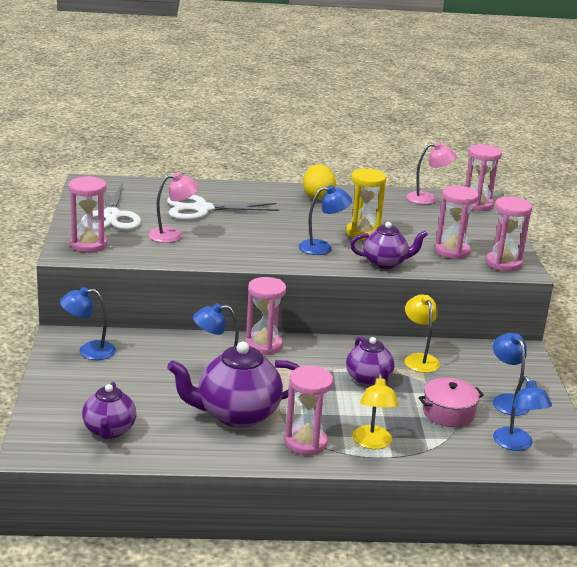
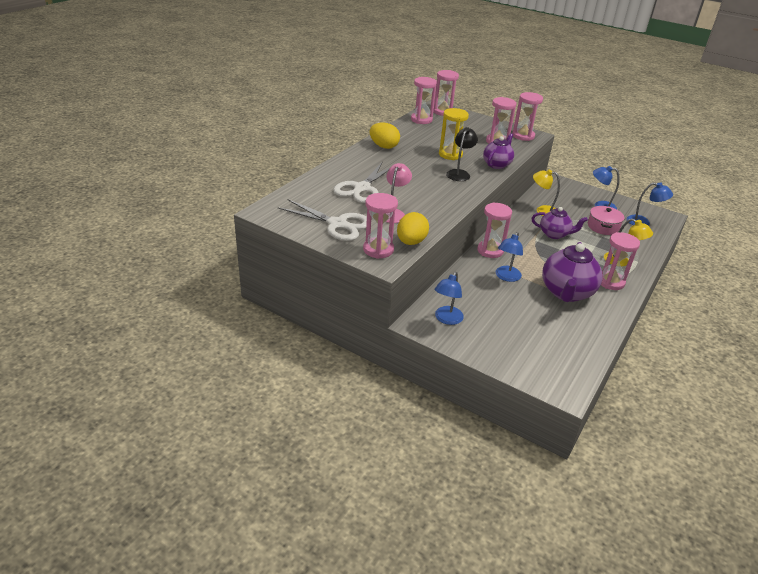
camera: 55 degrees left, 10 degrees up
(109, 431) = (558, 349): purple teapot -> none
(125, 256) = (411, 242): none -> yellow egg
(322, 247) = (459, 173): blue lamp -> black lamp
(428, 199) = (421, 120): pink lamp -> pink hourglass

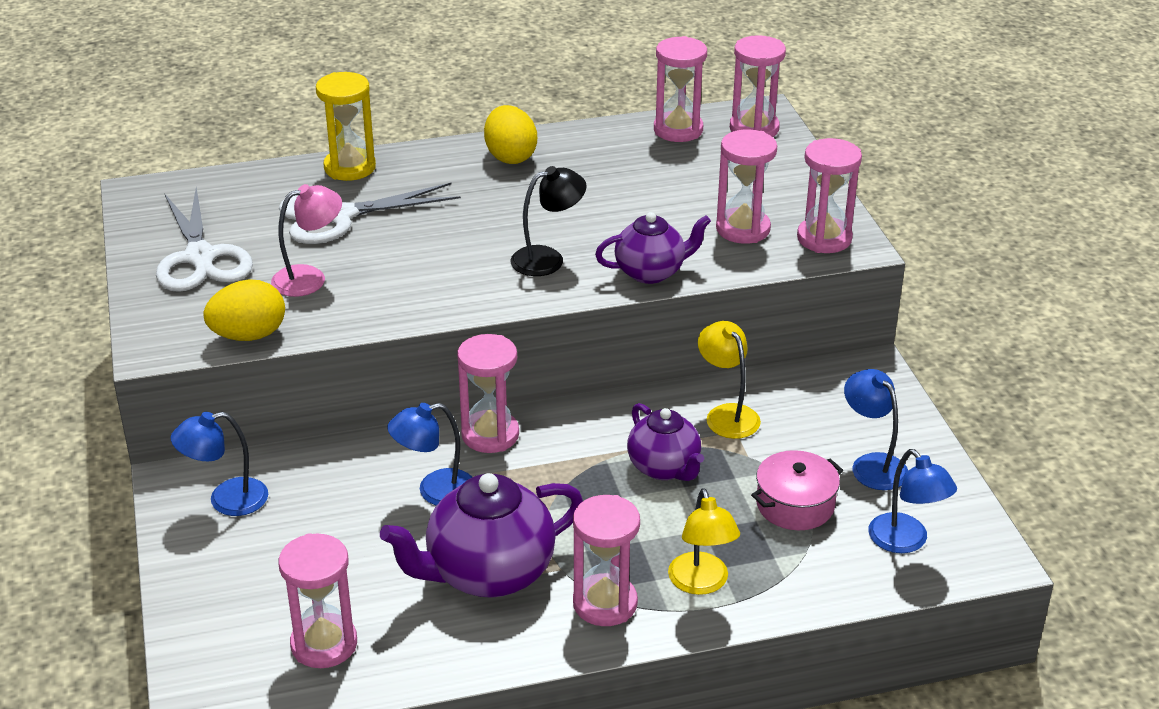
camera: 45 degrees right, 0 degrees up
(378, 249) = (183, 323): pink hourglass -> pink hourglass (324, 644)
(450, 154) = (600, 218): yellow hourglass -> yellow hourglass (350, 167)

